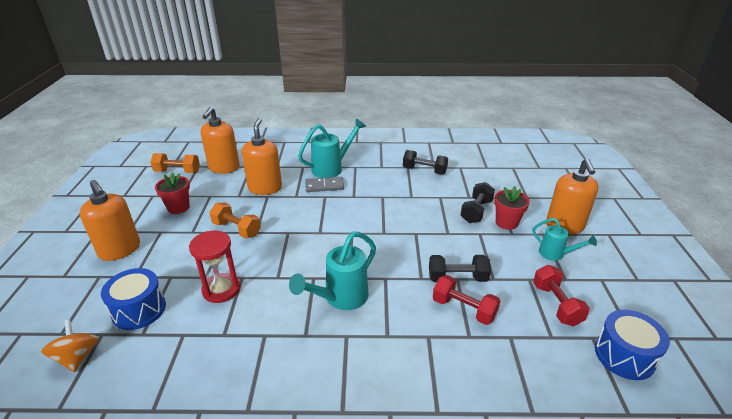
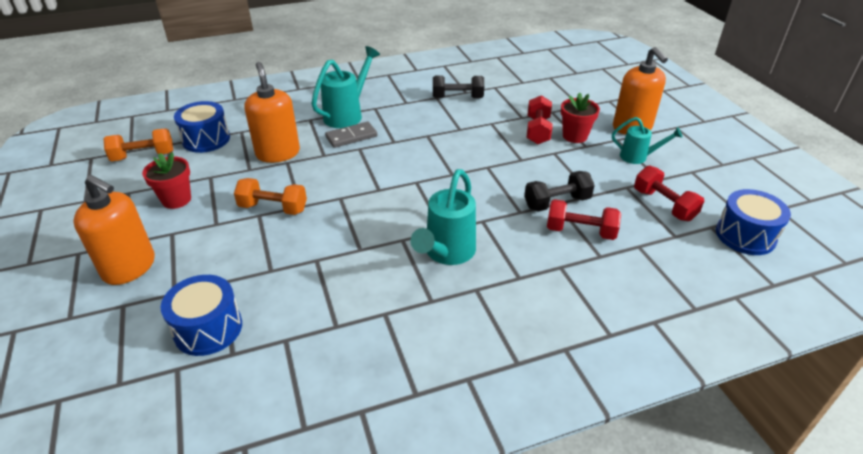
camera: 20 degrees left, 5 degrees up
(77, 357) = (163, 403): orange spinning top -> none
(221, 289) = (300, 279): red hourglass -> none
(224, 168) = (206, 139): orange soap dispenser -> blue drum
(476, 211) = (537, 131): black dumbbell -> red dumbbell

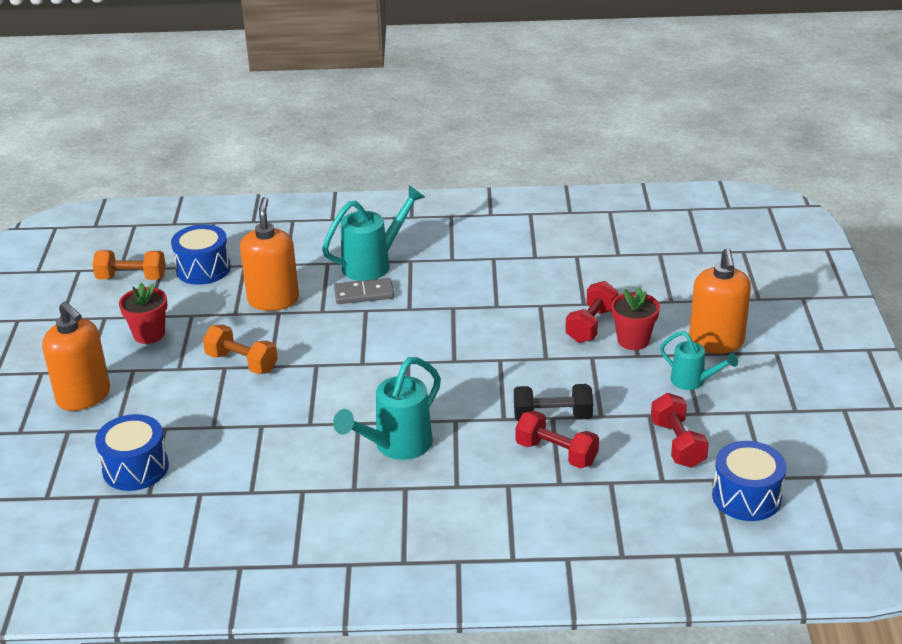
camera: 20 degrees right, 5 degrees down
(457, 98) = (519, 263): black dumbbell -> none

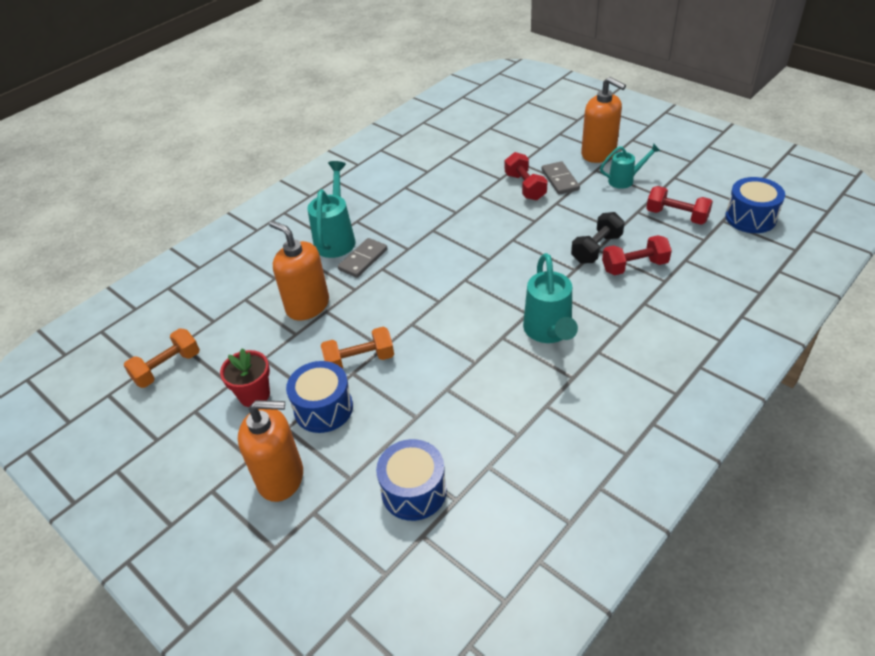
camera: 45 degrees left, 10 degrees up
(203, 269) = (216, 322): blue drum -> blue drum (323, 408)
(633, 340) = (560, 180): red flower pot -> grey domino

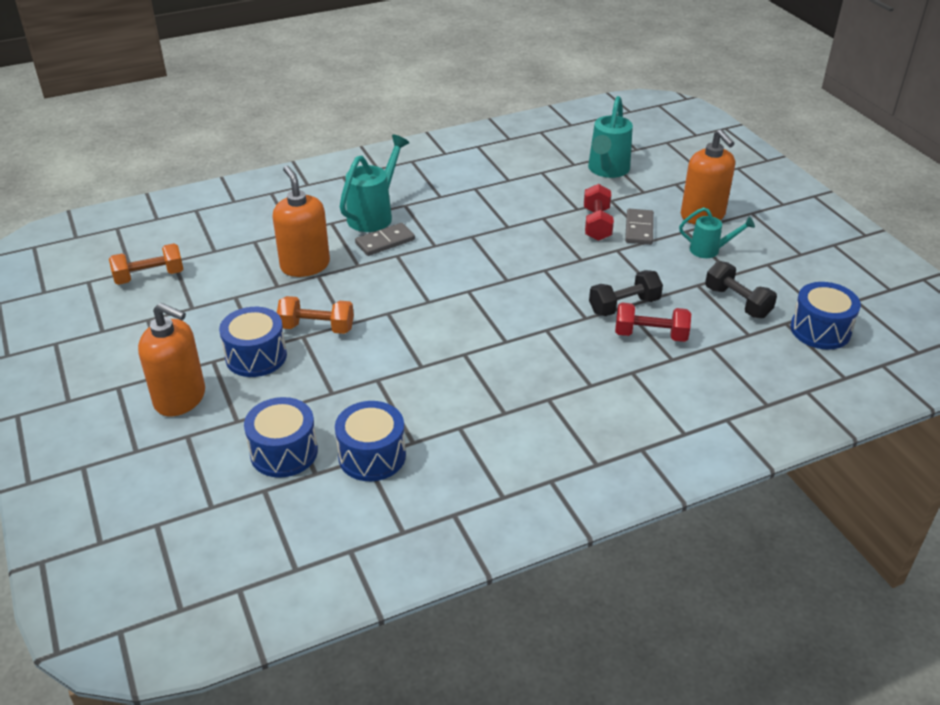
camera: 20 degrees right, 5 degrees down
(254, 395) = (206, 324): red flower pot -> none
(493, 462) = (372, 456): none -> blue drum
(549, 332) = (513, 365): turquoise watering can -> turquoise watering can (607, 171)
(676, 216) = (737, 302): red dumbbell -> black dumbbell

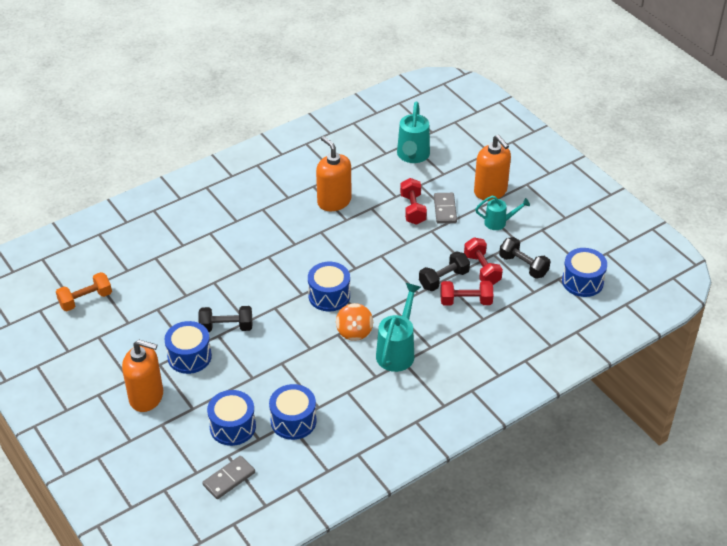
camera: 10 degrees left, 5 degrees up
(305, 265) = (201, 274): orange soap dispenser -> orange soap dispenser (334, 201)
(317, 328) = (226, 327): orange dumbbell -> black dumbbell
(374, 214) = (241, 221): turquoise watering can -> turquoise watering can (397, 350)
(385, 242) = (256, 245): grey domino -> grey domino (229, 479)
(464, 307) = (329, 295): none -> blue drum
(488, 353) = (354, 331): none -> orange spinning top
(679, 300) = (482, 269): none -> red dumbbell

